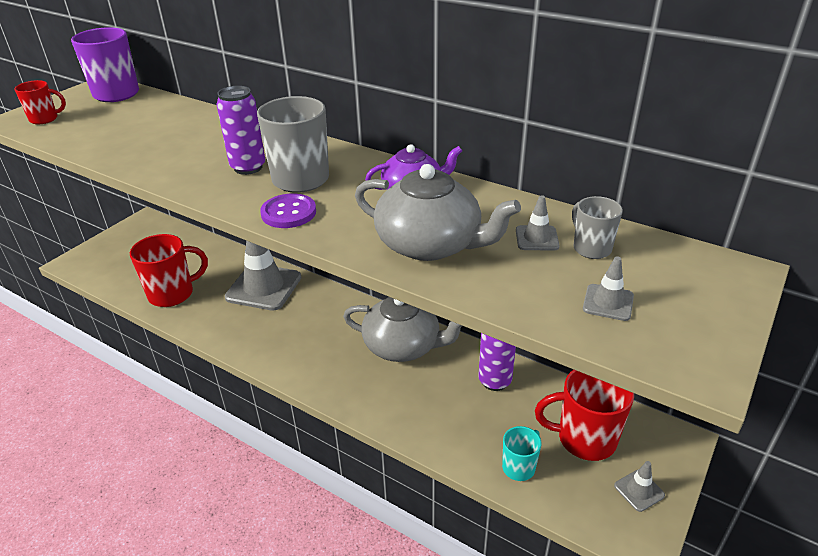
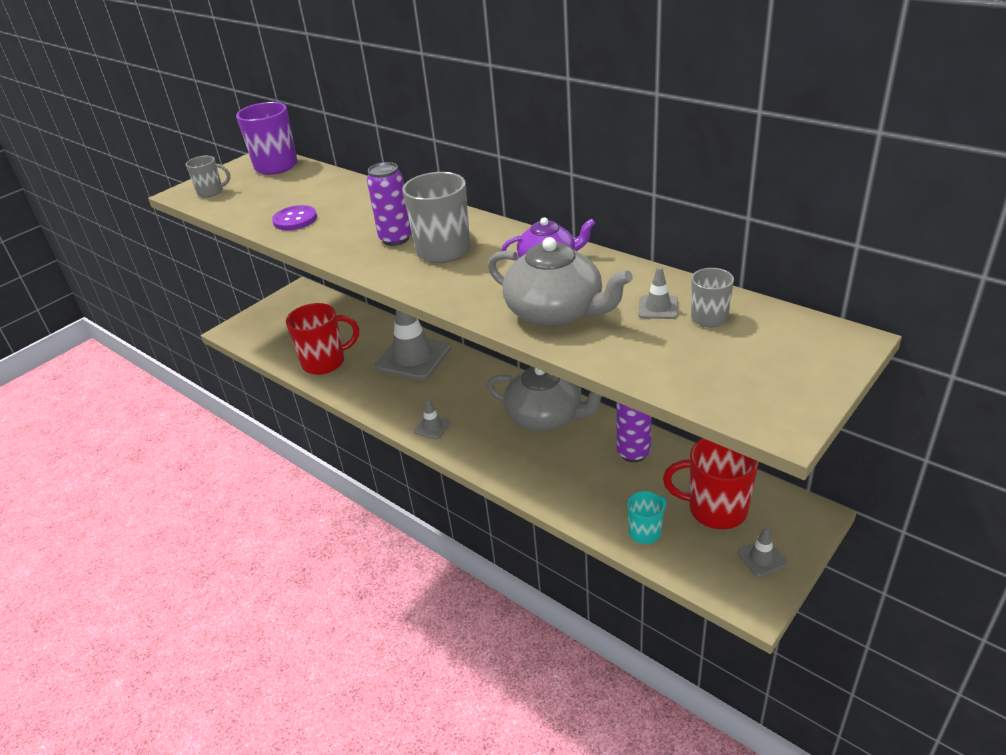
camera: 10 degrees right, 0 degrees up
(45, 119) = (211, 192): red mug -> grey mug
(288, 213) = (429, 282): purple button -> purple button (295, 219)
(608, 302) = (711, 366): grey traffic cone -> grey traffic cone (432, 427)

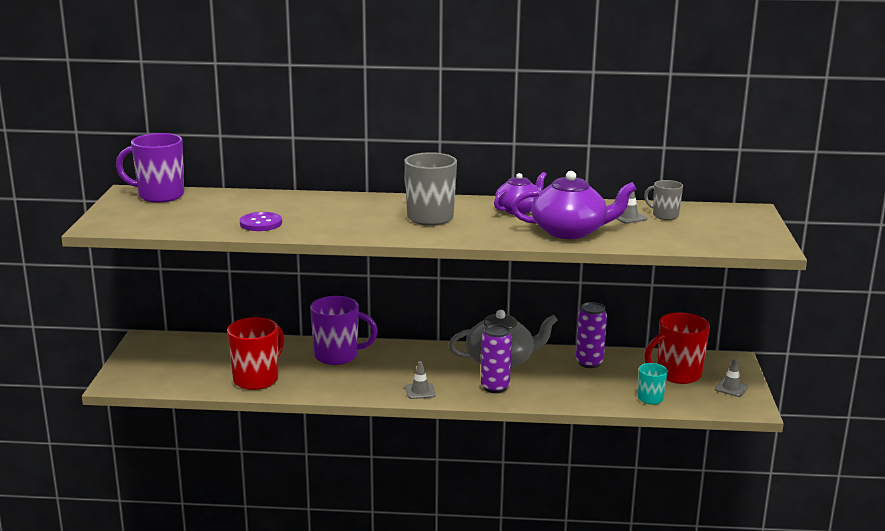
camera: 40 degrees left, 15 degrees down
(211, 192) = (129, 221): grey mug -> none
(395, 239) = (377, 219): purple can -> purple can (495, 387)
(413, 358) = (337, 356): grey traffic cone -> purple mug
(556, 312) = (570, 231): grey teapot -> purple teapot

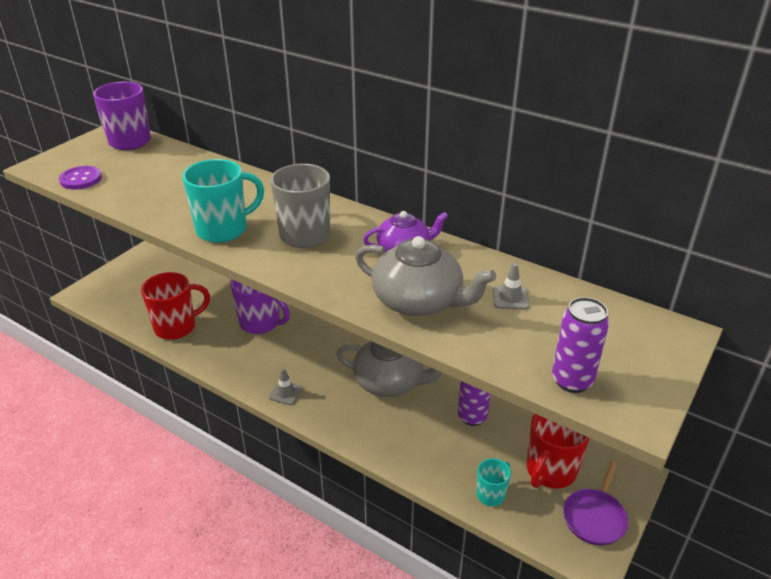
camera: 30 degrees right, 15 degrees up
(261, 223) = (156, 198): purple button -> purple button (81, 179)
(357, 228) = (223, 229): none -> turquoise mug
(495, 387) = (354, 414): purple can -> purple can (572, 381)
(570, 231) = (419, 301): purple teapot -> grey teapot
(664, 215) = (556, 308): grey mug -> none
(677, 375) = (550, 471): red mug -> red mug turned 60 degrees counterclockwise
(731, 388) = (595, 517): grey traffic cone -> purple pan

